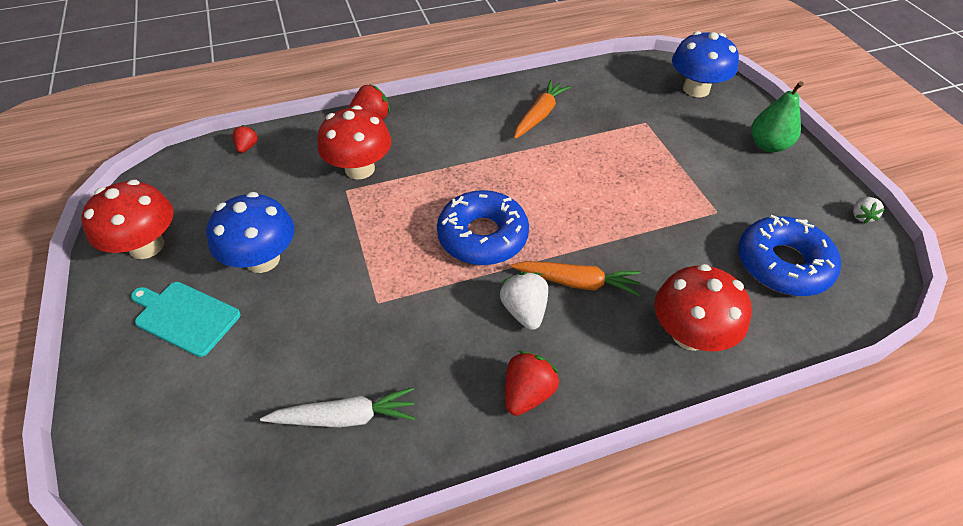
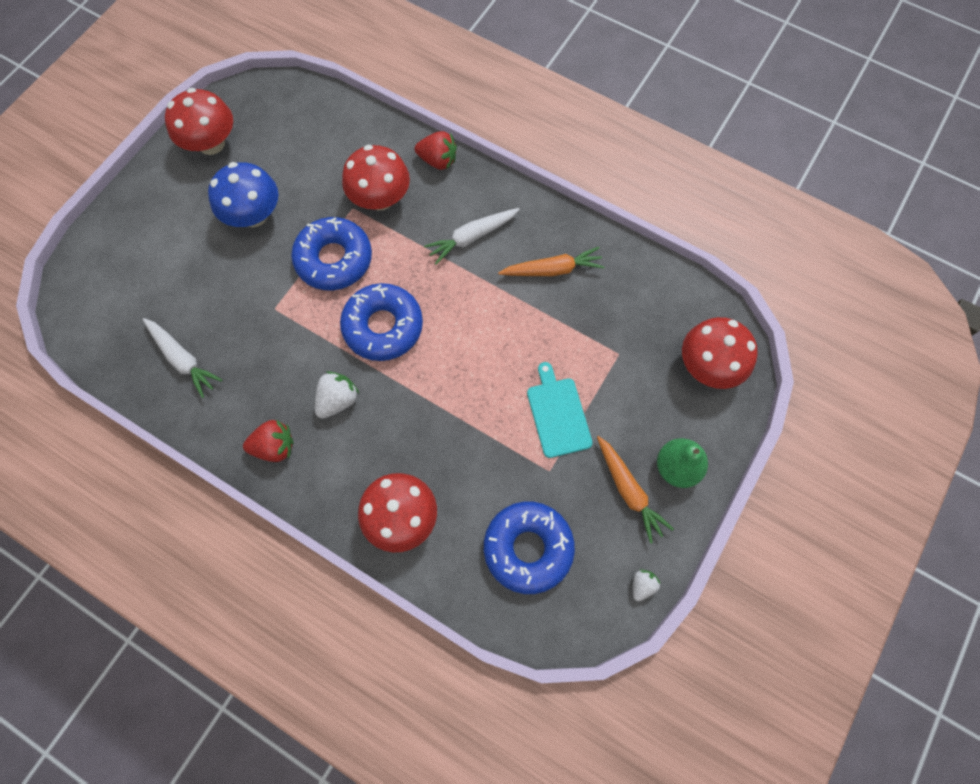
camera: 50 degrees right, 20 degrees up
(185, 317) = (181, 215): turquoise cutting board -> turquoise cutting board (558, 414)
(247, 147) = (339, 112): red strawberry -> none
(379, 230) = (334, 259): none -> blue donut
(461, 139) = (471, 237): none -> white carrot
(577, 282) = (390, 416): orange carrot -> orange carrot (629, 491)
(696, 89) = (708, 366): blue mushroom -> red mushroom
(861, 216) = (642, 585): white strawberry -> white strawberry turned 150 degrees clockwise

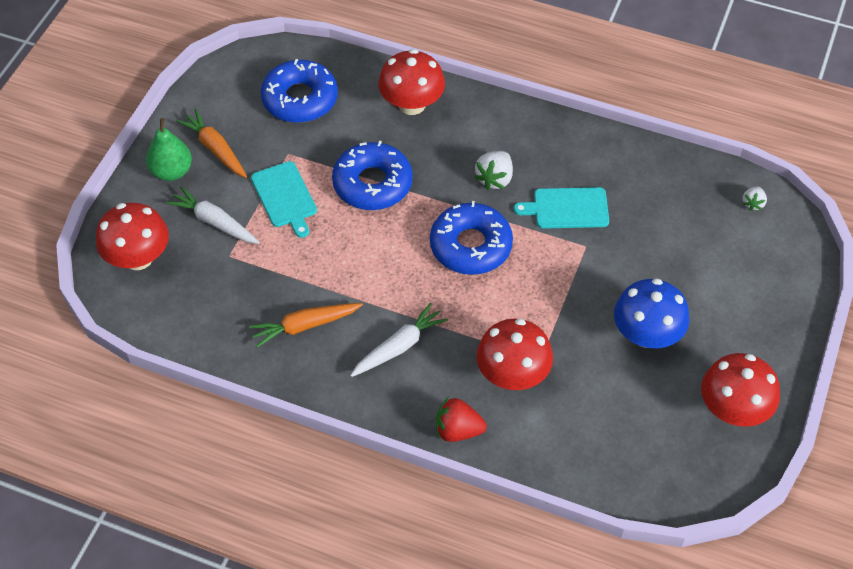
camera: 170 degrees right, 15 degrees down
(183, 359) = (654, 190): white carrot -> white carrot (214, 222)
(274, 447) = (539, 137): red strawberry -> none
(276, 353) = (567, 208): none -> turquoise cutting board
(334, 259) = (542, 301): blue donut -> blue donut (372, 184)
(642, 585) = (202, 89): white strawberry -> white strawberry (753, 203)

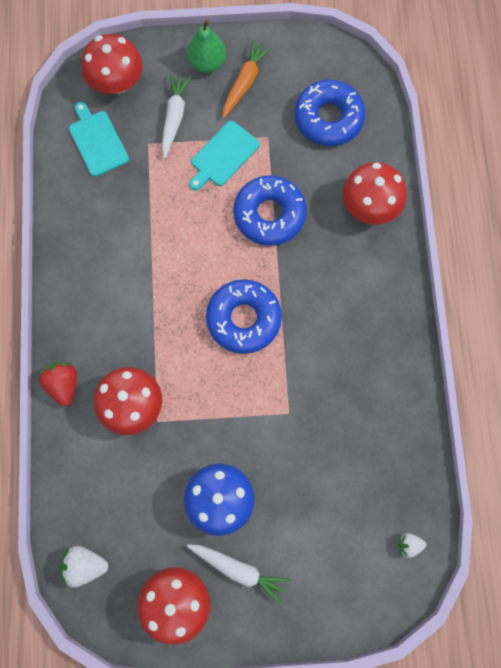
camera: 65 degrees right, 20 degrees up
(304, 326) = (108, 229): orange carrot -> none
(399, 346) = (121, 307): white carrot -> white carrot (239, 569)
(494, 179) = (323, 308): white strawberry -> white strawberry (85, 565)
(567, 208) = (321, 382): turquoise cutting board -> turquoise cutting board (97, 141)

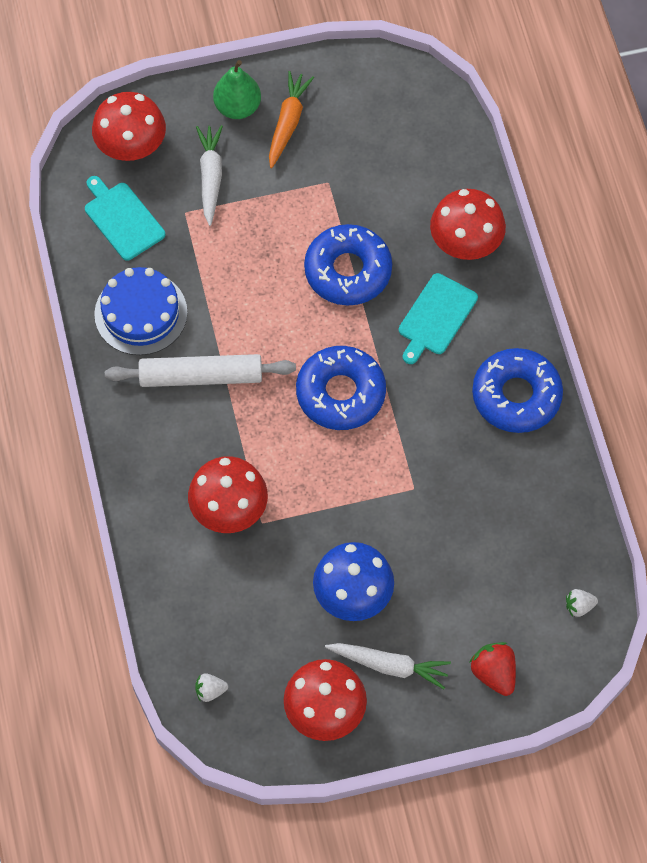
camera: 10 degrees left, 10 degrees down
(63, 384) = (142, 500): red strawberry -> red strawberry (494, 673)
(85, 565) = (210, 691): white strawberry -> white strawberry, size x0.61
(95, 223) = (141, 313): none -> blue cake
(133, 285) = (201, 376): none -> white rolling pin
(223, 155) = (279, 212): turquoise cutting board -> turquoise cutting board (436, 317)
(328, 118) = (397, 149): blue donut -> blue donut (516, 396)

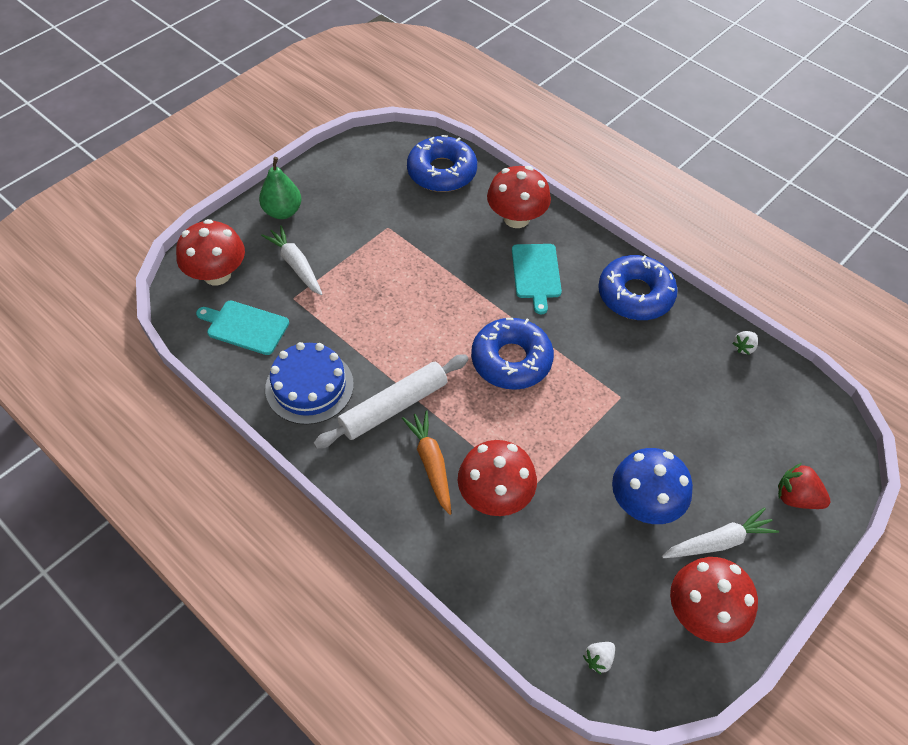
camera: 35 degrees left, 10 degrees down
(288, 123) = (328, 204): orange carrot -> orange carrot (431, 464)
(348, 271) = (448, 276): blue donut -> blue donut (442, 172)
(579, 606) = (806, 411): white strawberry -> white strawberry (744, 347)

